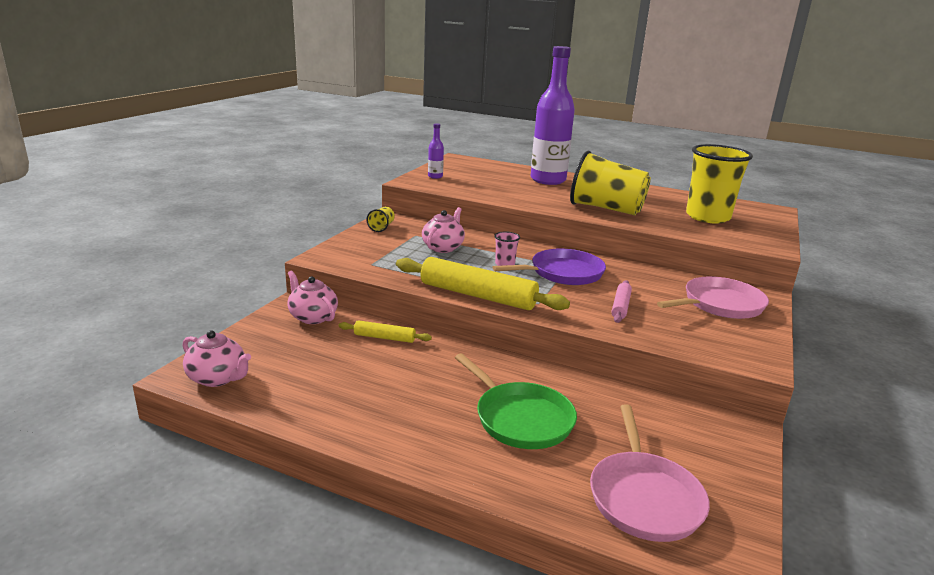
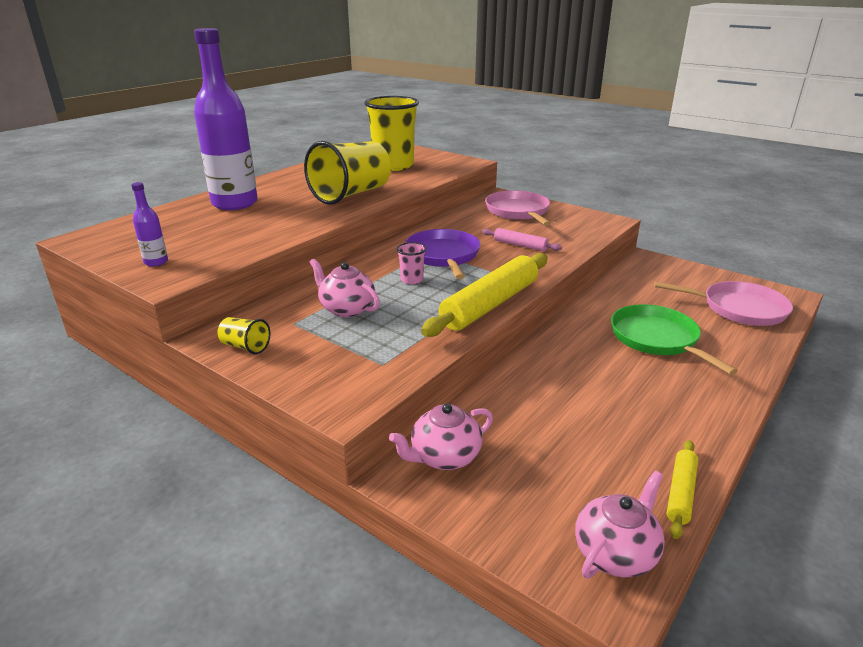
camera: 75 degrees left, 5 degrees up
(384, 338) = (509, 399): yellow rolling pin -> yellow rolling pin (681, 493)
(521, 419) = (656, 339): green pan -> green pan turned 90 degrees counterclockwise

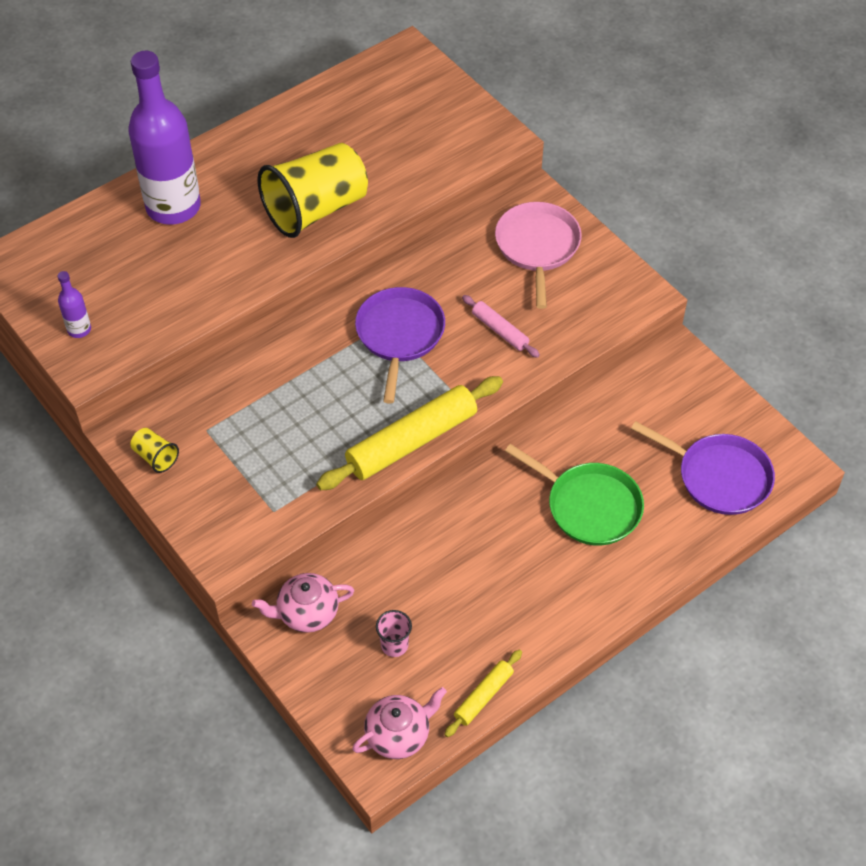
camera: 15 degrees right, 25 degrees up
(346, 309) = (263, 417): pink teapot -> none
(393, 165) = (395, 130): yellow cup -> none
(412, 280) = (347, 377): pink cup -> pink cup (394, 645)
(656, 339) = (589, 506): green pan -> green pan turned 135 degrees clockwise
(739, 308) = (719, 477): pink pan -> purple pan

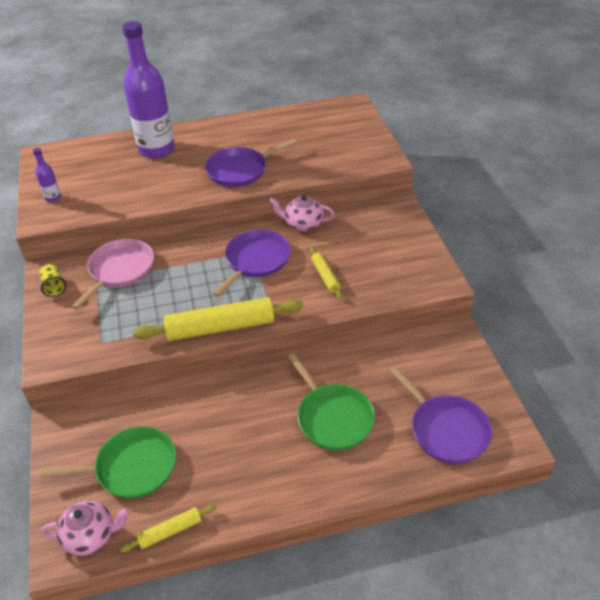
camera: 25 degrees right, 10 degrees down
(307, 613) = (89, 422): pink teapot -> pink teapot (303, 224)
(316, 209) = (240, 170): yellow cup -> purple pan
(394, 645) = (132, 467): pink cup -> green pan
(500, 331) = (325, 276): pink rolling pin -> yellow rolling pin
(537, 247) = (382, 233): pink pan -> pink pan (120, 270)

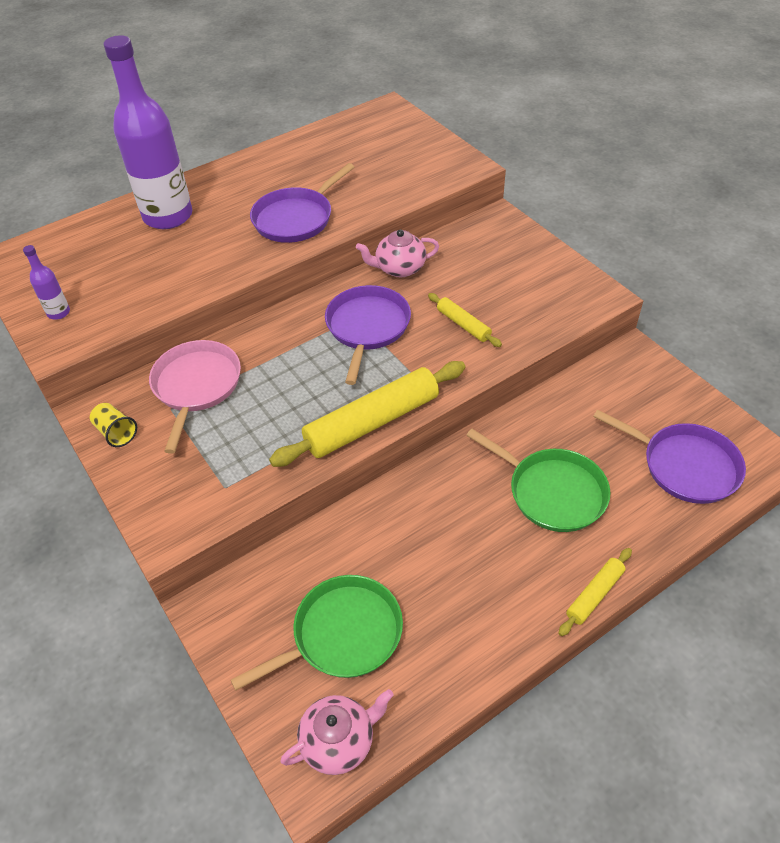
camera: 20 degrees left, 5 degrees up
(170, 531) = (438, 698): yellow rolling pin -> yellow rolling pin (594, 595)

